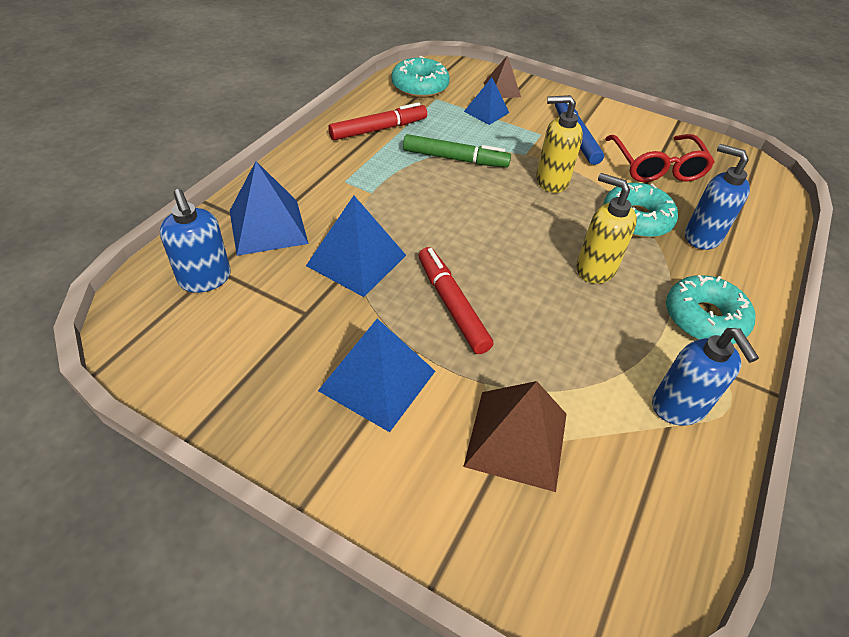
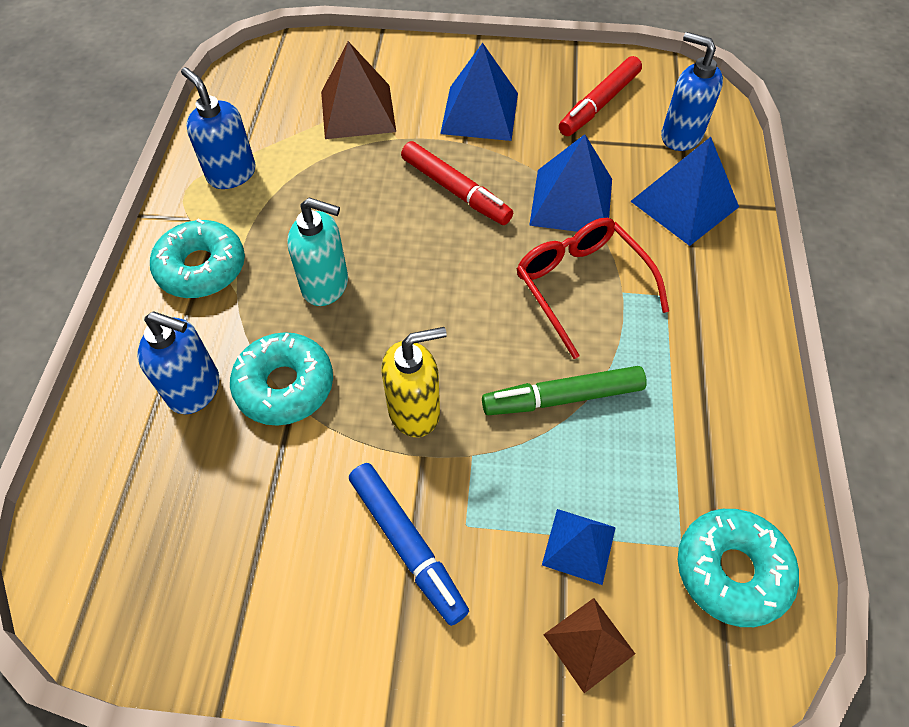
camera: 160 degrees right, 10 degrees up
(378, 129) = (704, 412): red marker -> red marker (599, 104)
(595, 269) = (326, 285): yellow soap dispenser -> turquoise soap dispenser
(656, 167) = (260, 521): red glasses -> red glasses (581, 286)

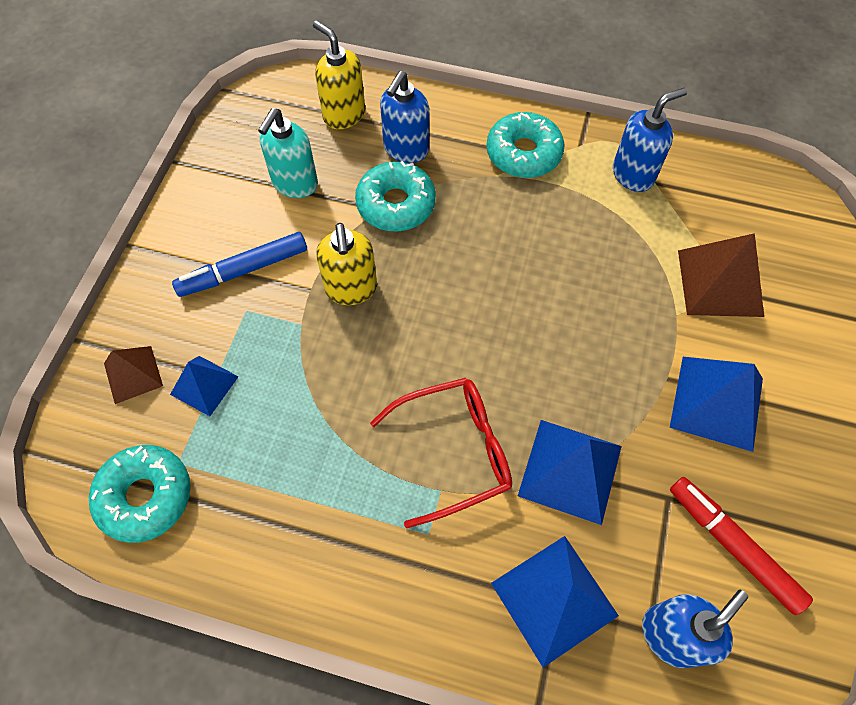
camera: 100 degrees right, 5 degrees up
(129, 477) = (344, 115): none -> yellow soap dispenser
(326, 285) = (491, 238): turquoise soap dispenser -> turquoise soap dispenser (295, 184)
(455, 190) = (596, 358): red marker -> none
(563, 397) = (335, 405): green marker -> none

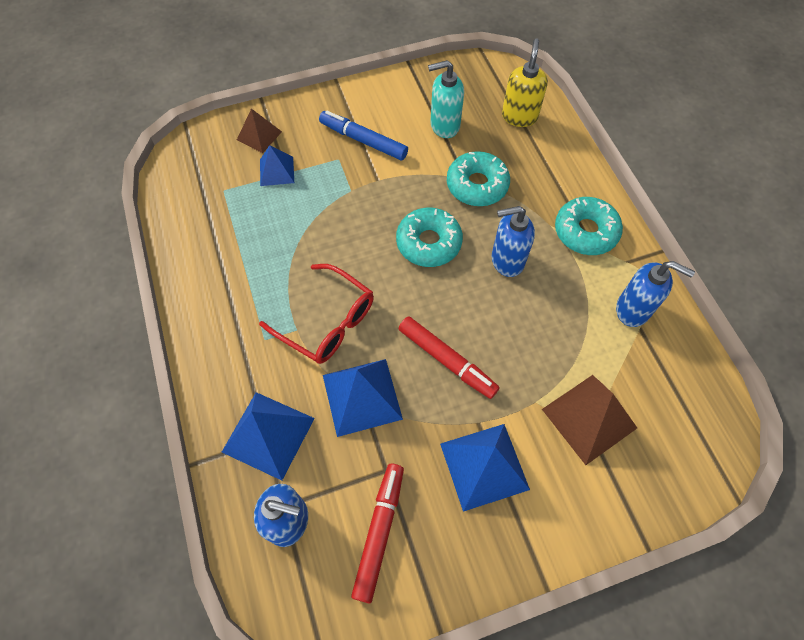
camera: 55 degrees right, 0 degrees up
(145, 496) = (194, 188): turquoise donut -> turquoise donut (428, 243)
(351, 289) = (395, 200): yellow soap dispenser -> none
(406, 149) = (524, 165): blue soap dispenser -> blue soap dispenser (507, 260)
(581, 362) = (446, 360): none -> red marker

